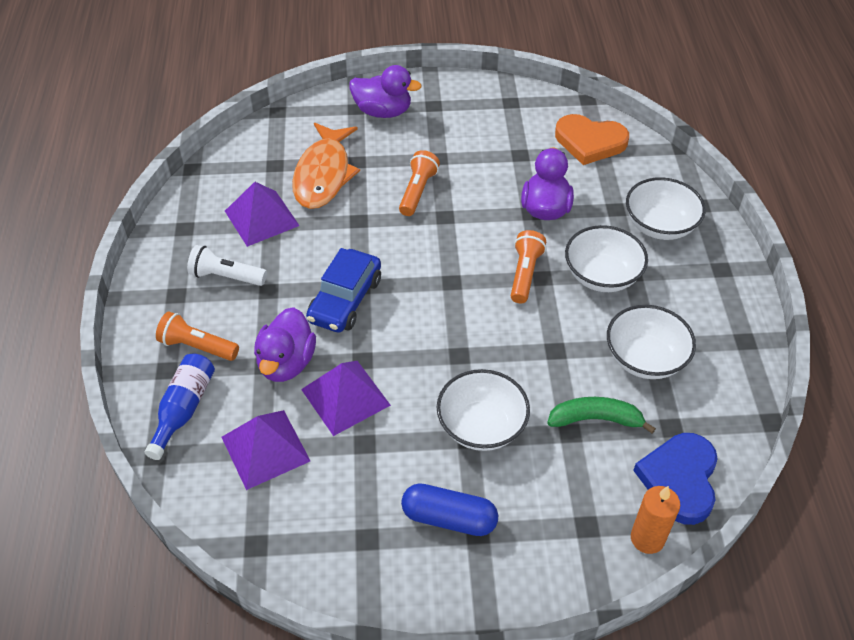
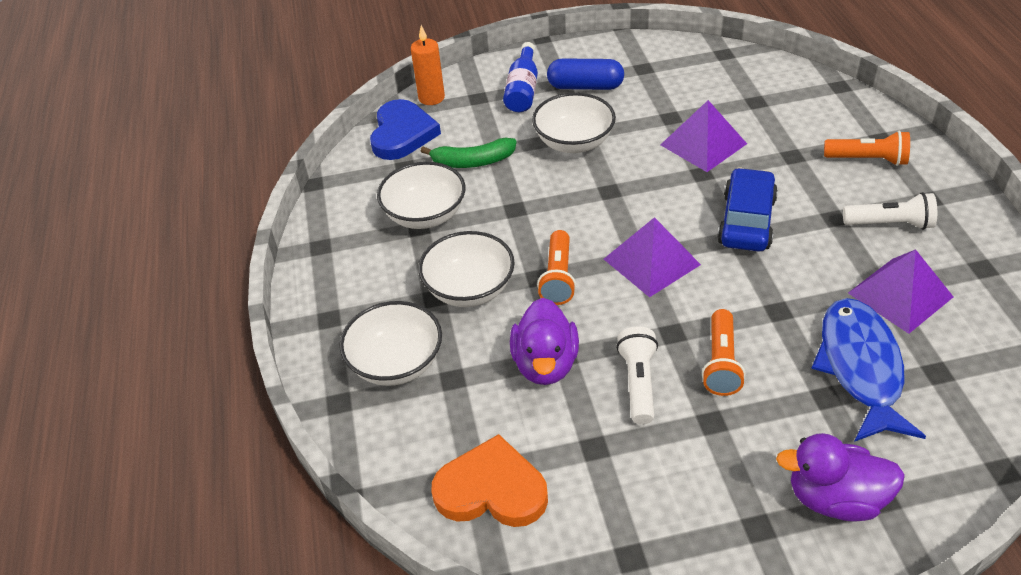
camera: 175 degrees right, 5 degrees down
(184, 409) = (841, 115): blue bottle -> blue bottle (523, 89)
(265, 449) = (752, 102): purple pyramid -> purple pyramid (651, 261)
(286, 363) = (773, 160): purple duck -> none
(323, 174) = (860, 368): orange fish -> blue fish
(480, 187) = (638, 383): none -> white flashlight

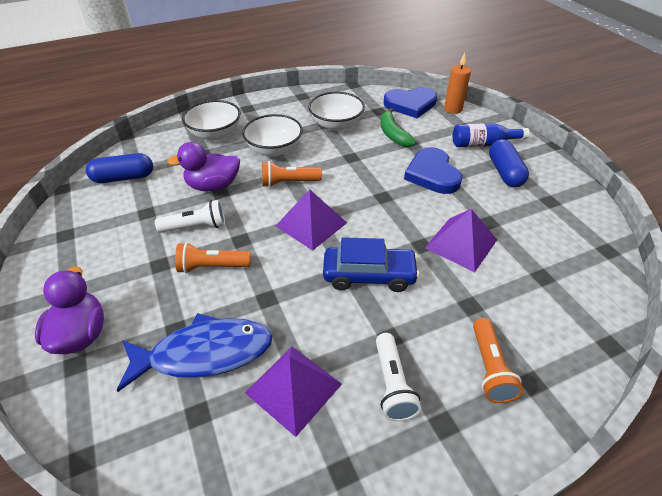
camera: 75 degrees right, 0 degrees up
(491, 489) = (124, 178): orange heart -> blue capsule
(574, 142) = (432, 174): white bowl -> blue heart

